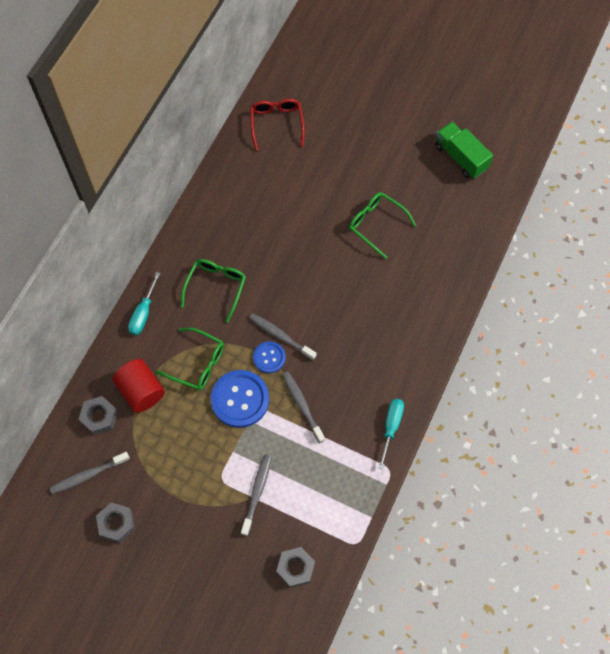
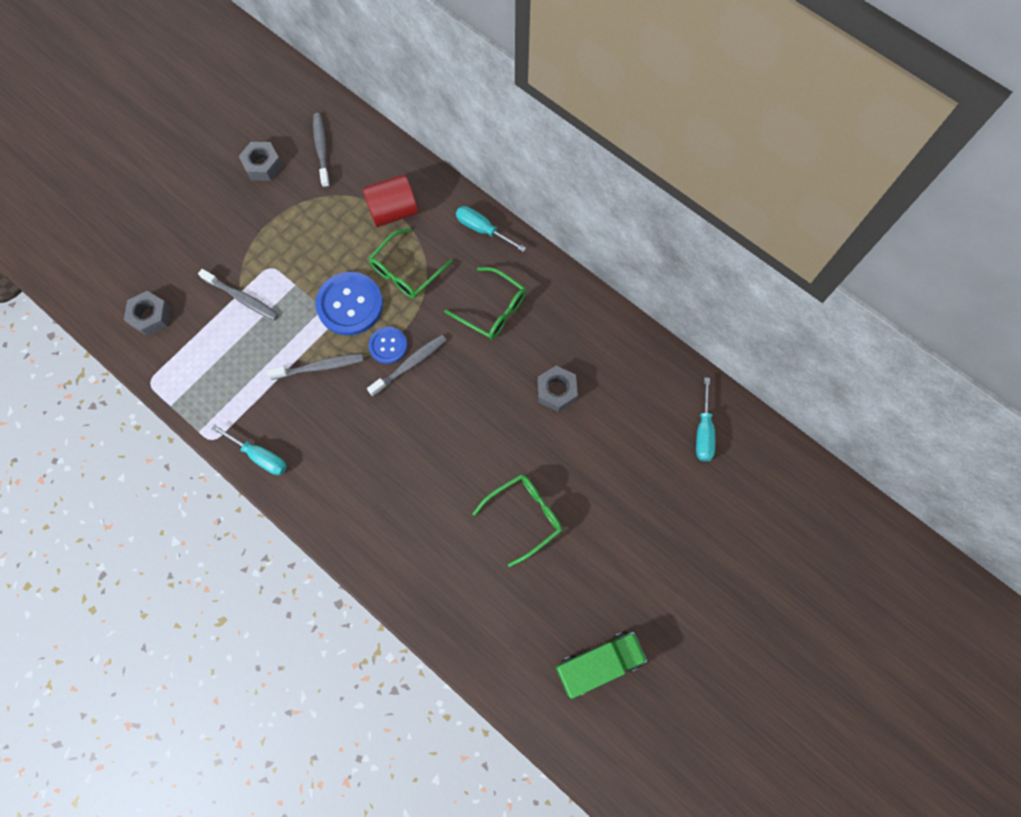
camera: 105 degrees right, 5 degrees up
(99, 417) = (378, 168): grey nut -> grey nut (556, 391)
(277, 124) = (703, 431): red glasses -> turquoise screwdriver

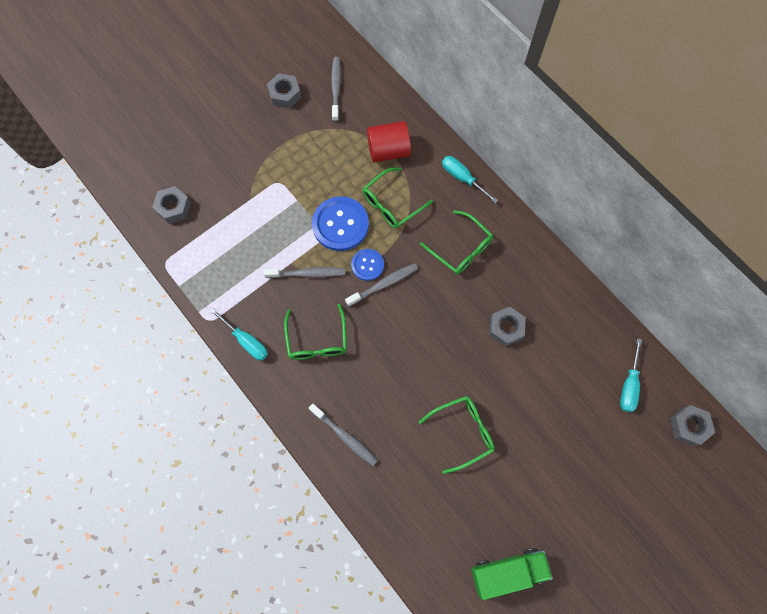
camera: 10 degrees right, 0 degrees up
(242, 298) = (251, 204): grey toothbrush -> grey toothbrush (344, 436)
(342, 440) = (317, 339): none -> green glasses
(776, 465) = (688, 426): none -> grey nut

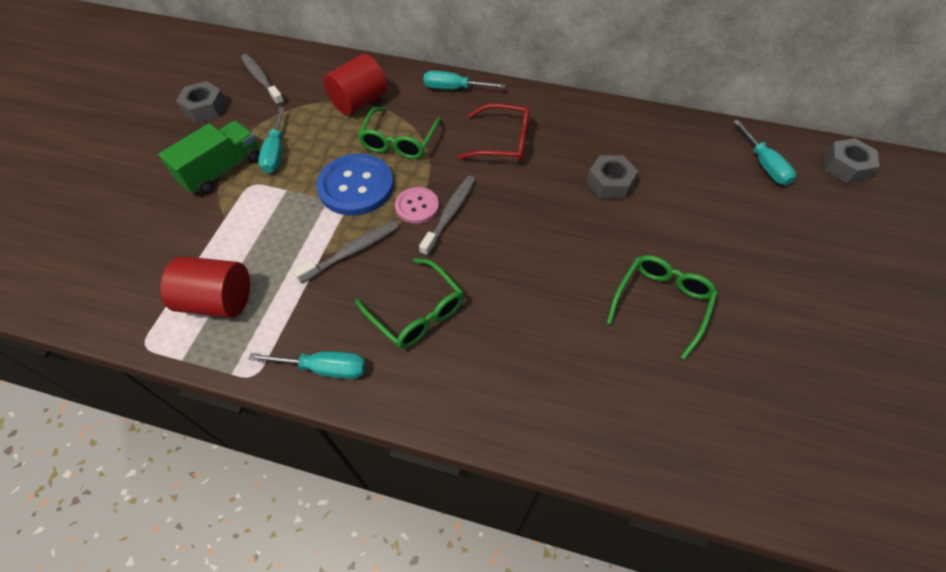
camera: 35 degrees left, 15 degrees down
(174, 208) = (122, 276): grey nut -> none
(215, 259) = (218, 301): none -> red cylinder
(308, 163) = (276, 152): none -> turquoise screwdriver
(344, 436) = (537, 398): grey toothbrush -> none
(367, 265) = (417, 206): blue button -> pink button
(460, 248) = (502, 142): green glasses -> red glasses
(507, 571) = (852, 418): green truck -> green truck (222, 170)

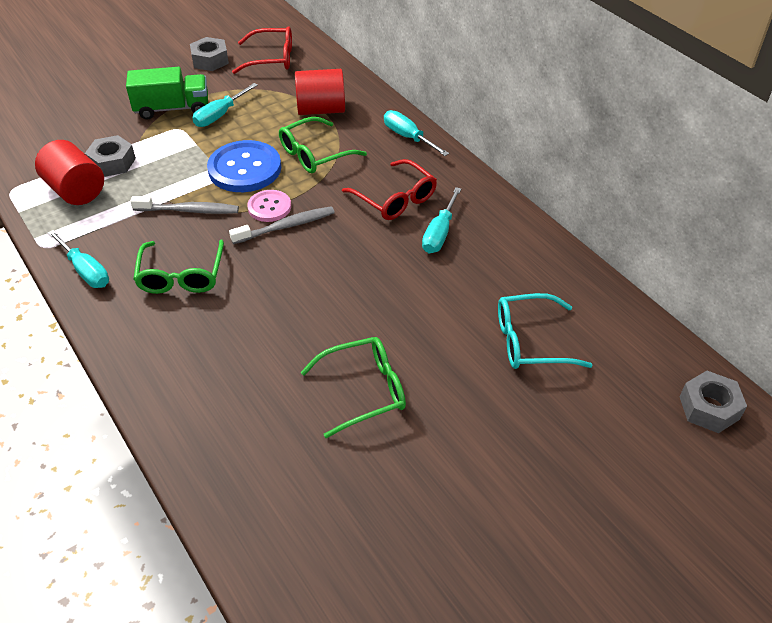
camera: 40 degrees right, 10 degrees down
(262, 79) = (271, 58): grey toothbrush -> red glasses
(609, 183) = (444, 280): grey nut -> grey nut (112, 162)
(711, 190) = (531, 341): none -> turquoise glasses
(763, 164) = (617, 353): turquoise screwdriver -> turquoise screwdriver (439, 233)

